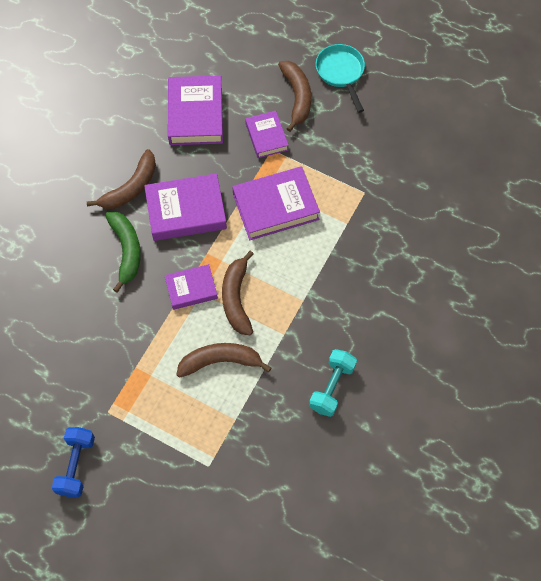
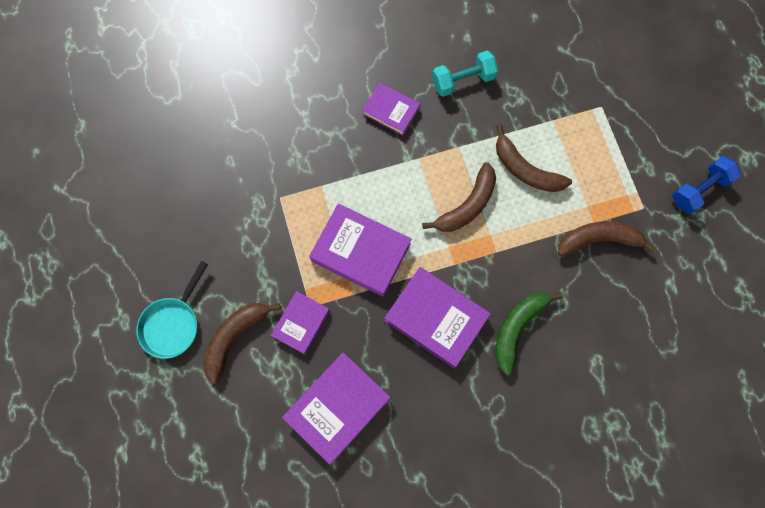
camera: 135 degrees left, 10 degrees up
(131, 187) = (462, 386): brown banana -> brown banana (598, 239)
(191, 289) = (495, 245): purple book -> purple book (391, 111)

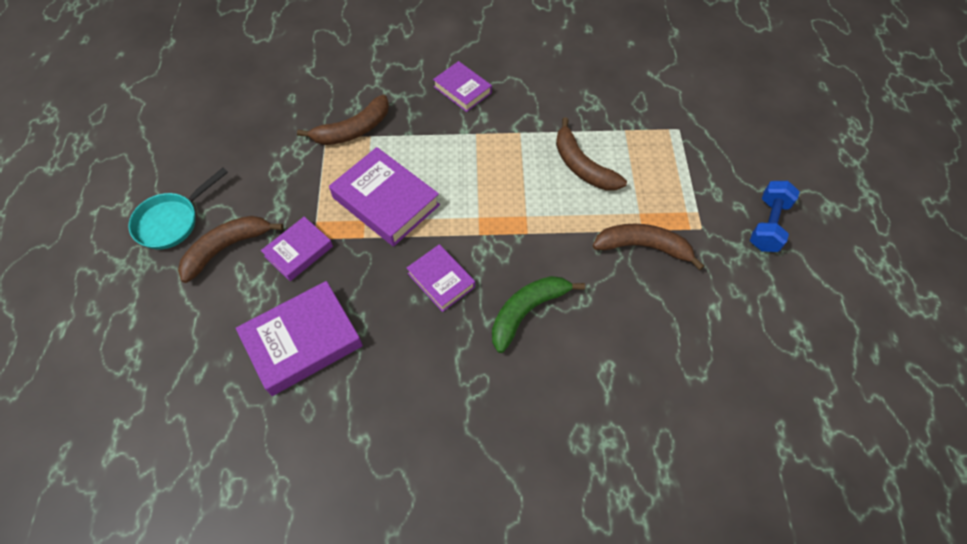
camera: 15 degrees right, 15 degrees down
(436, 318) = (441, 280): purple book -> purple book, size x0.60
(463, 80) = (542, 79): turquoise dumbbell -> none
(467, 205) = (511, 184): brown banana -> brown banana (353, 130)
(699, 190) = (768, 225): blue dumbbell -> blue dumbbell turned 45 degrees counterclockwise

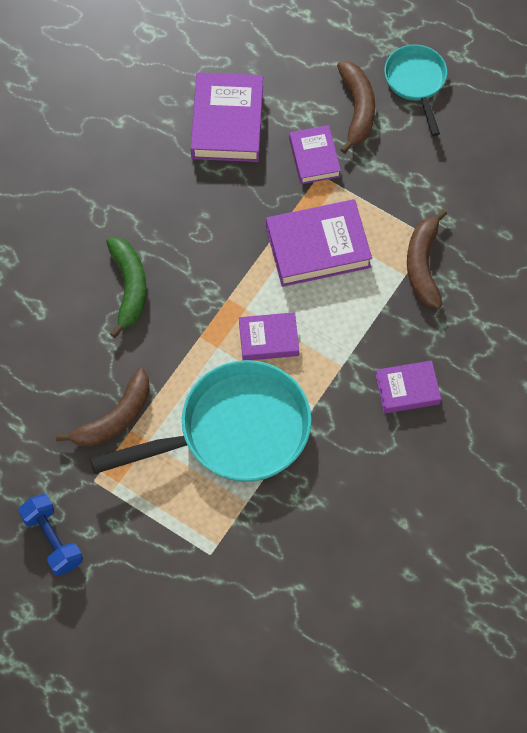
camera: 125 degrees right, 5 degrees up
(441, 280) = (206, 244): purple book -> purple book (268, 339)
(582, 166) = (234, 431): brown banana -> turquoise pan

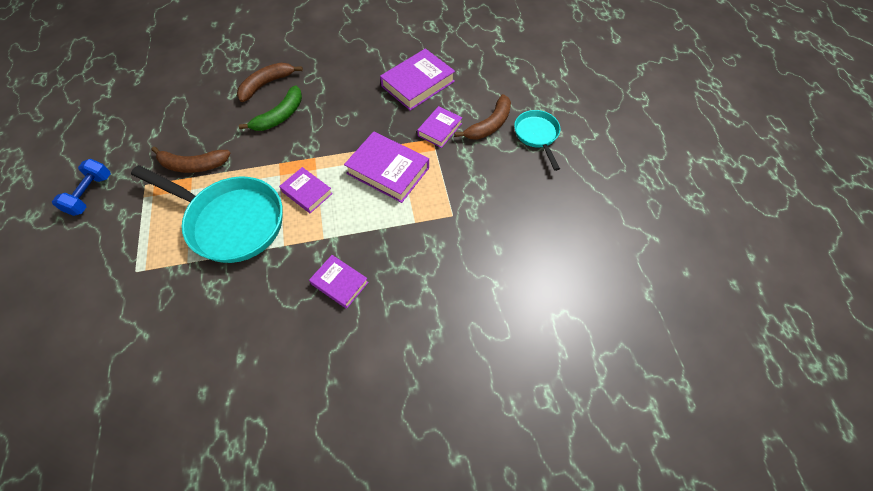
camera: 45 degrees right, 5 degrees down
(416, 82) = (537, 135): turquoise pan -> turquoise pan turned 45 degrees counterclockwise
(423, 265) = (431, 225): brown banana -> brown banana (266, 84)

